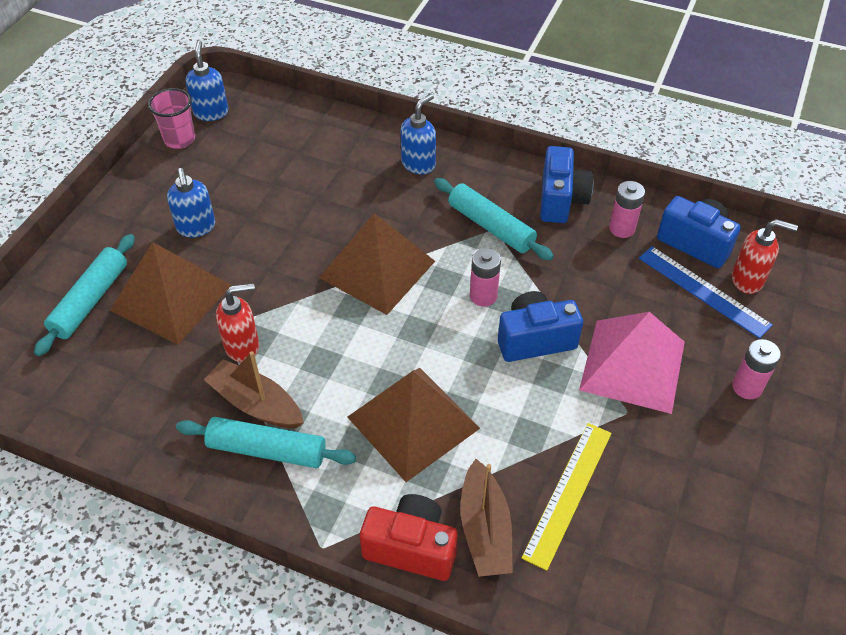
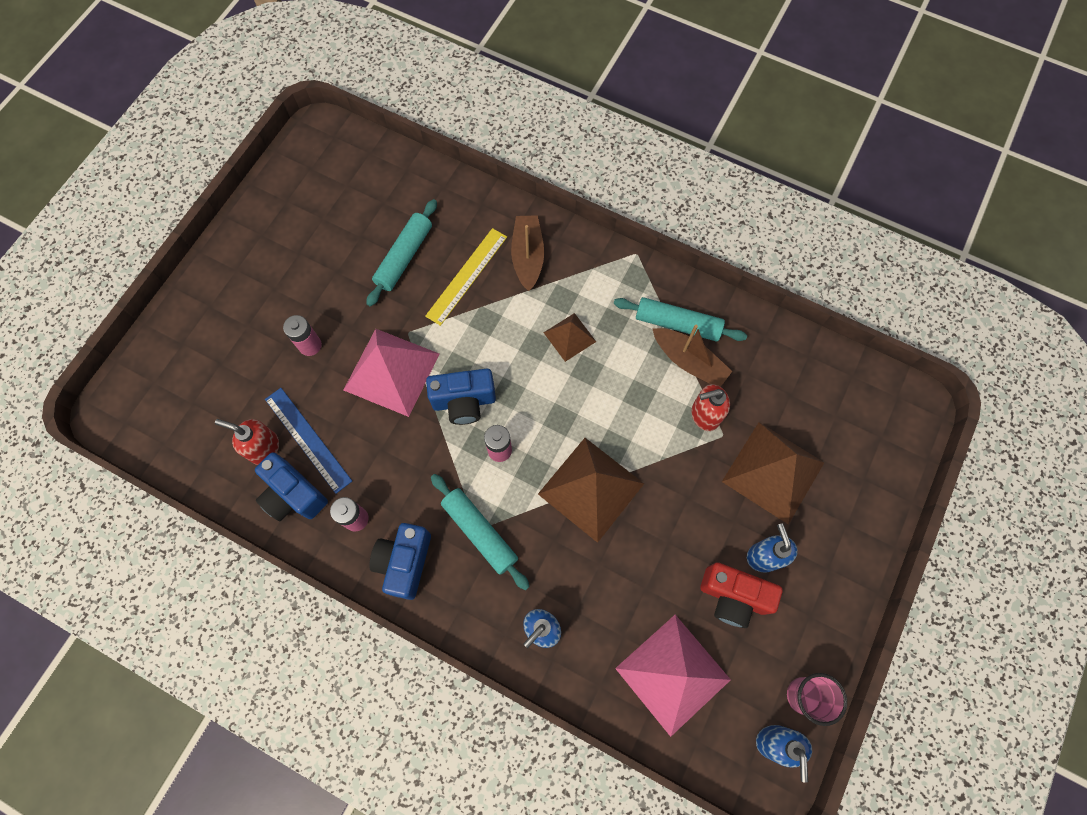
camera: 175 degrees left, 20 degrees up
(90, 300) = (843, 474): turquoise rolling pin -> turquoise rolling pin (404, 257)
(296, 145) = (672, 673): none -> pink pyramid
(411, 548) = (577, 249): red camera -> red camera (733, 596)
(413, 422) = (569, 337): brown pyramid -> brown pyramid, size x0.54

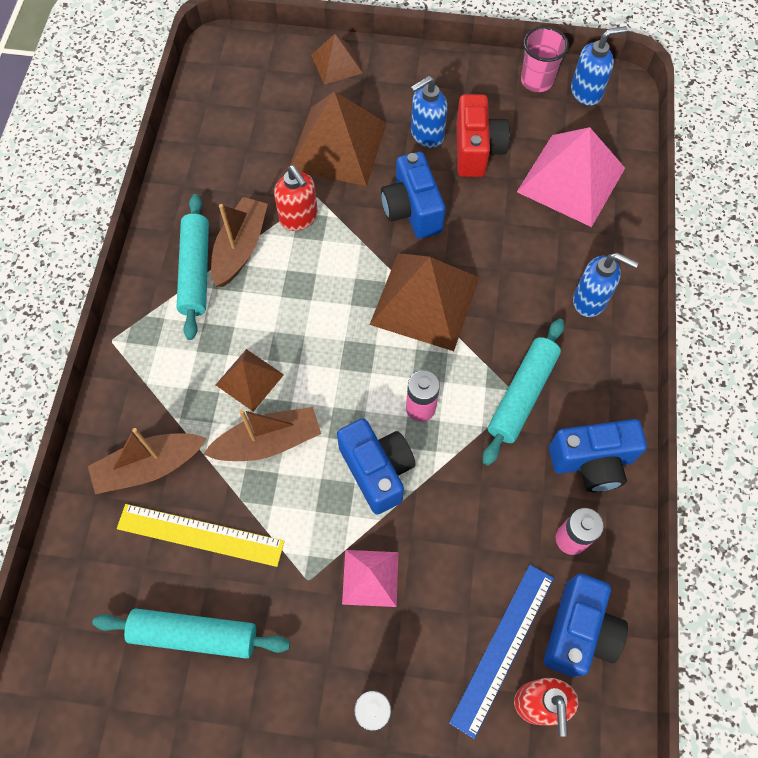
camera: 110 degrees left, 5 degrees down
(391, 371) = (370, 578): pink pyramid -> pink pyramid, size x0.54
(515, 336) = (268, 442): none -> brown boat
(684, 511) = (412, 210): none -> blue camera
(873, 503) = (336, 64): none -> brown pyramid

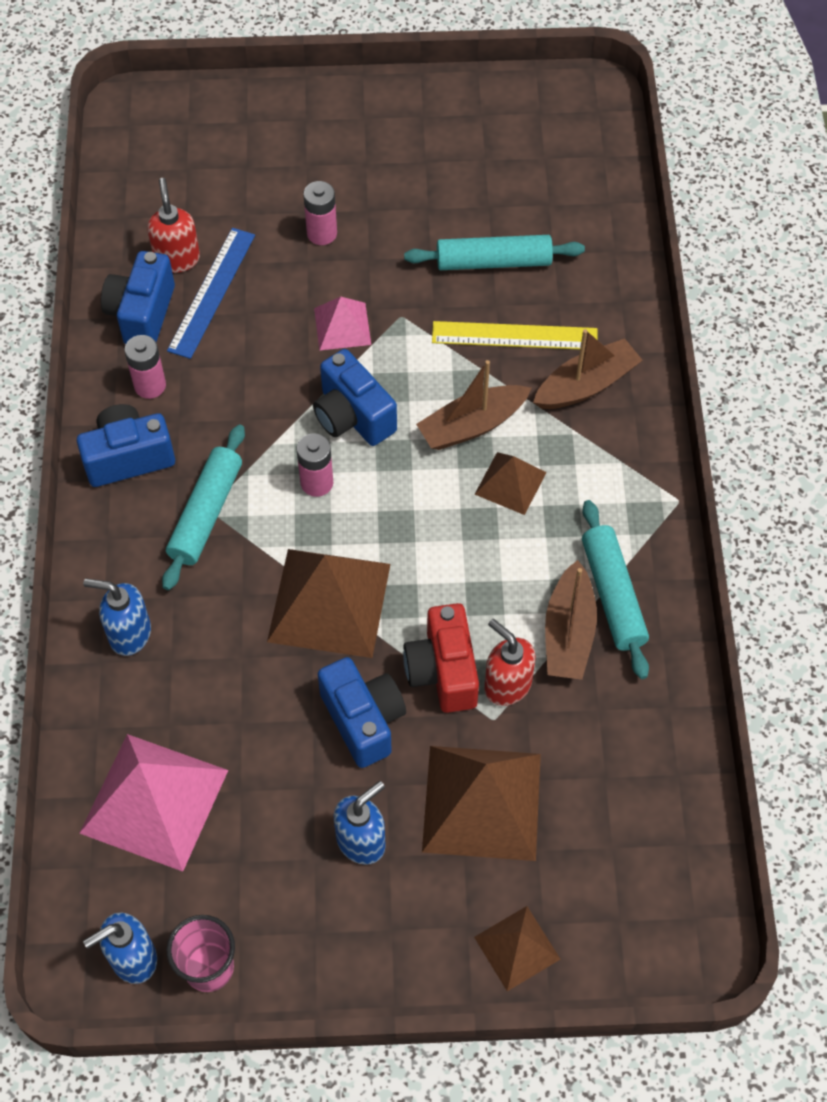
camera: 170 degrees right, 5 degrees down
(476, 150) = (288, 827): red camera -> red camera (443, 671)

